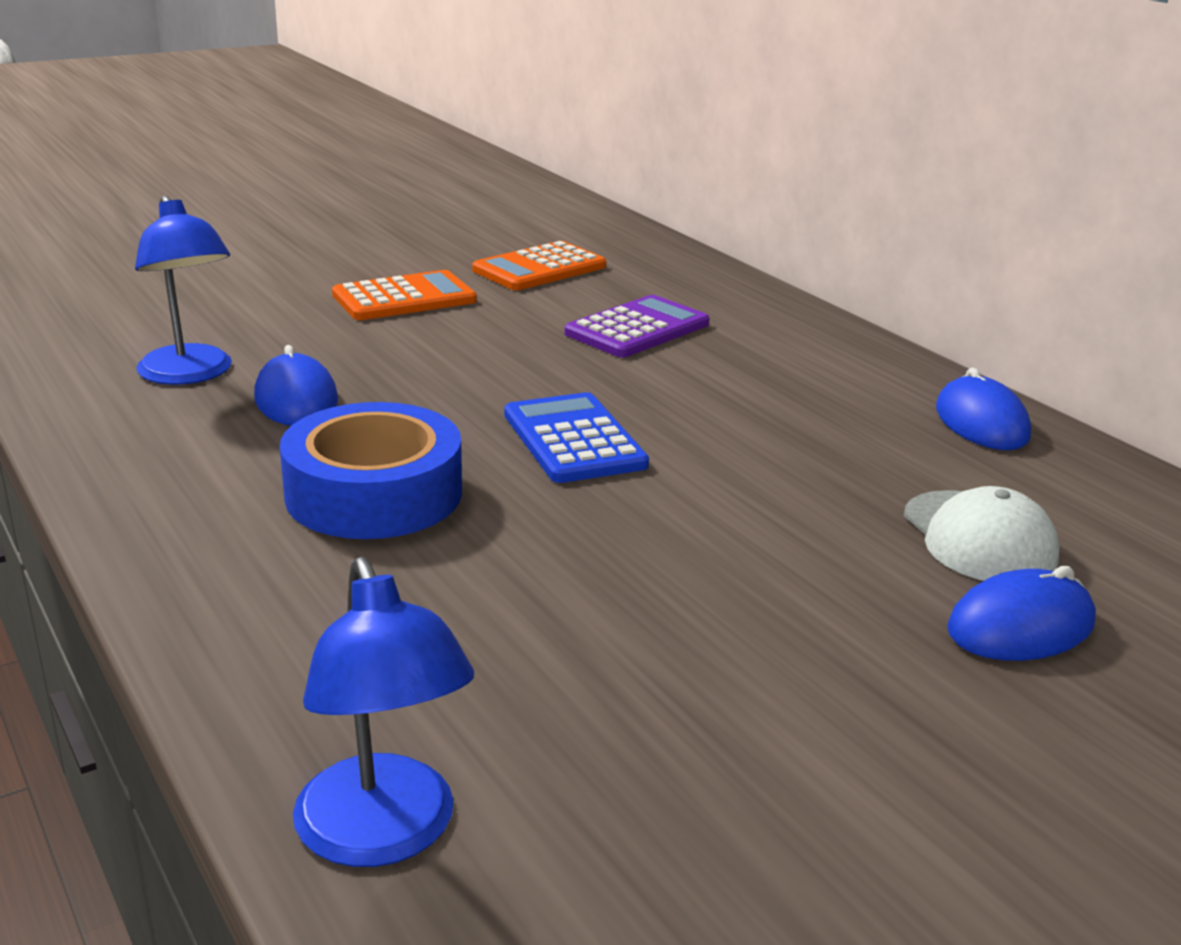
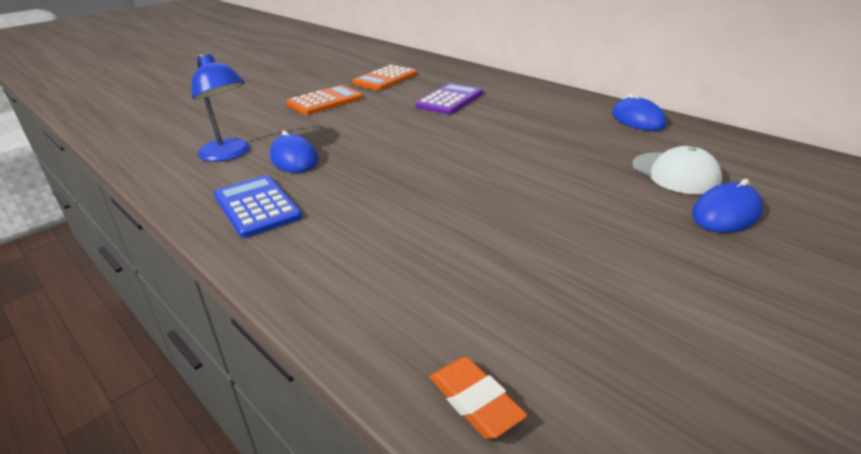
camera: 10 degrees left, 5 degrees up
(374, 493) = (361, 201): blue tape -> none
(384, 835) = (475, 401): blue lamp -> orange eraser
(574, 440) = (450, 157): blue calculator -> blue calculator (257, 207)

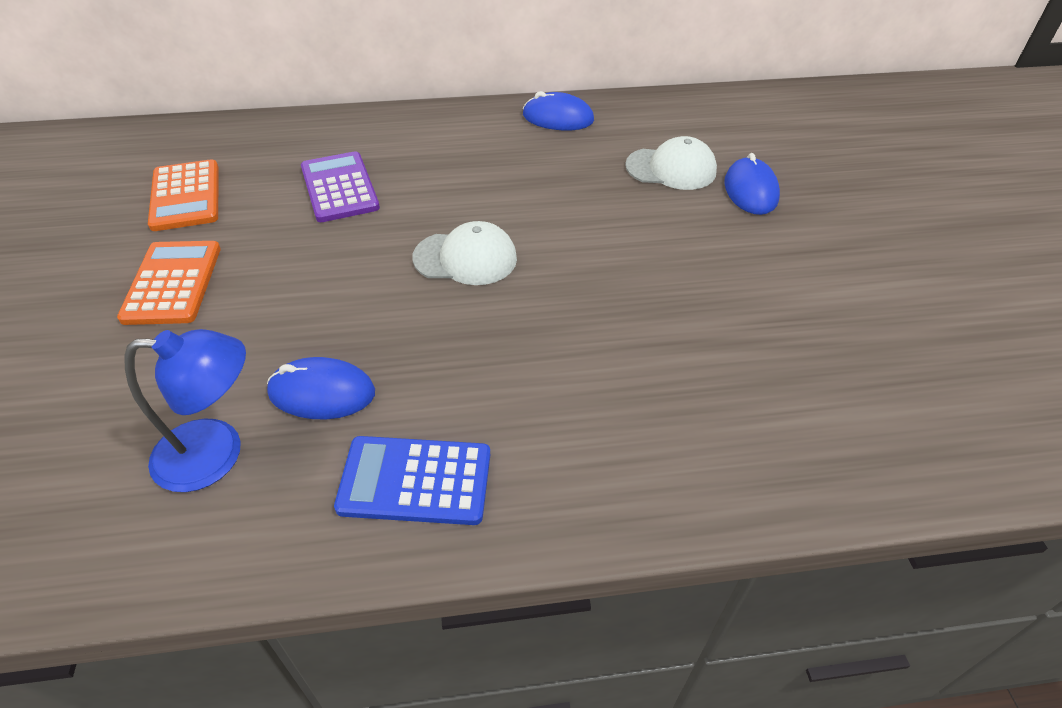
camera: 55 degrees left, 15 degrees up
(450, 149) = (465, 258): none -> white cap
(475, 401) = (867, 464): orange eraser -> none

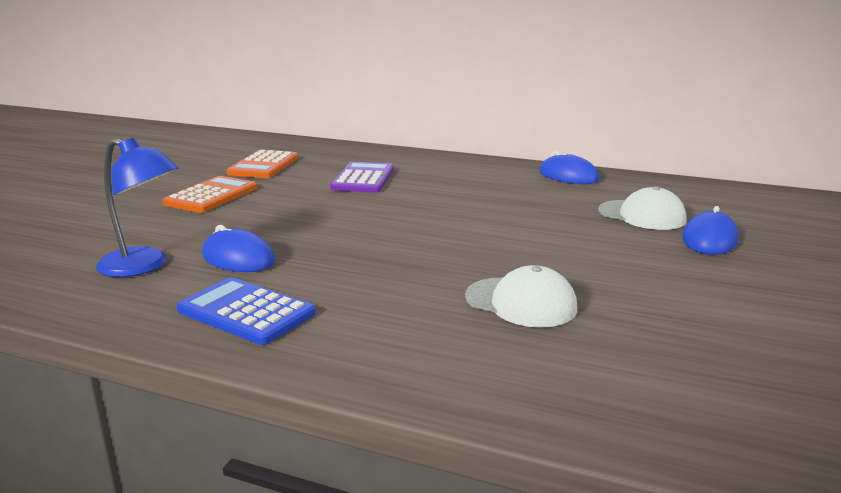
camera: 30 degrees right, 25 degrees down
(465, 258) = (413, 224): white cap -> white cap (521, 302)

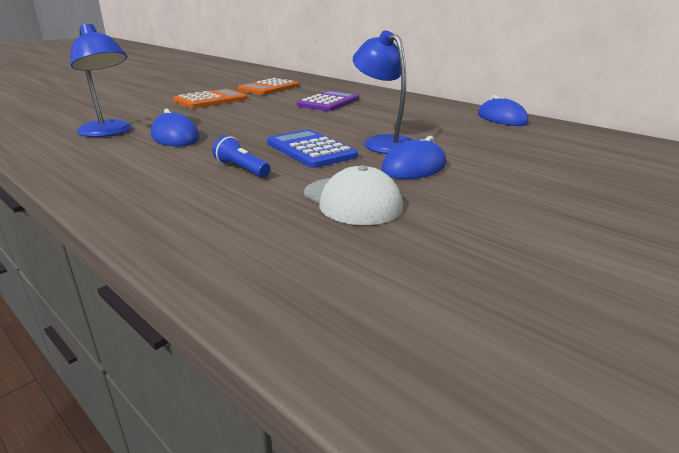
camera: 20 degrees right, 5 degrees up
(246, 312) = (131, 170): blue calculator -> blue calculator (311, 150)
(371, 287) = (242, 169): none -> blue flashlight
(481, 227) = (383, 142): none -> blue lamp
(642, 215) = (544, 153): white cap -> none
(709, 240) = (599, 182): blue mouse -> blue mouse (414, 167)

